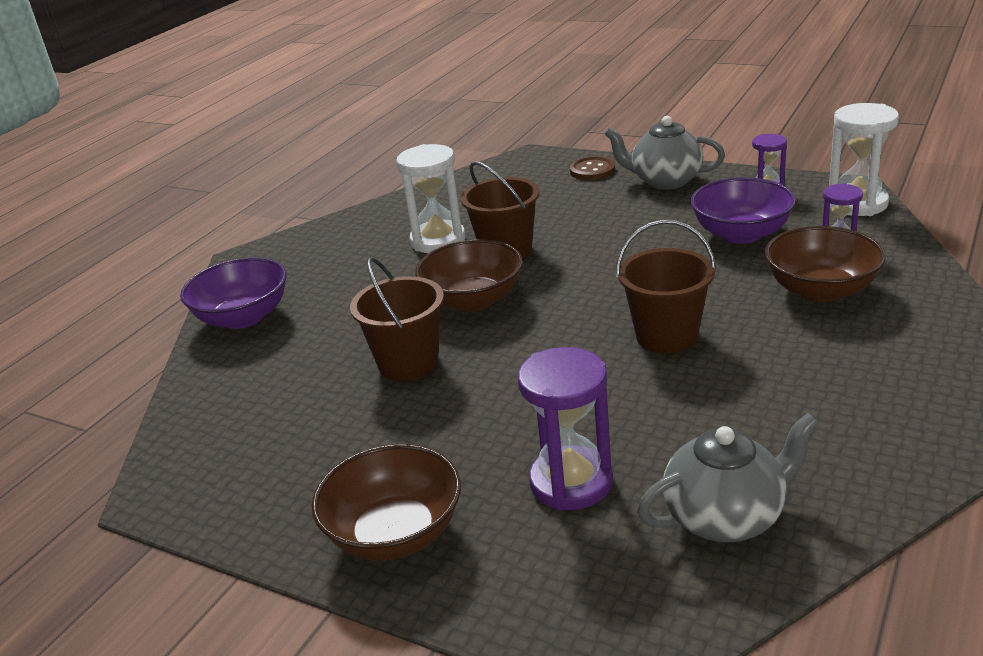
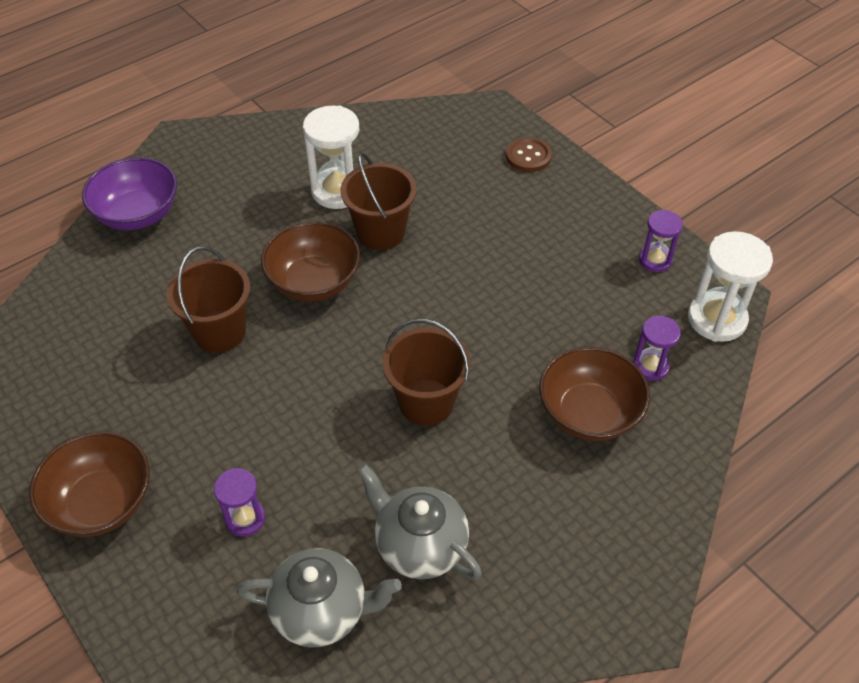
camera: 20 degrees right, 20 degrees up
(571, 482) = (245, 519): purple hourglass -> purple hourglass, size x0.59
(665, 181) = (578, 203): grey teapot -> grey teapot (419, 545)
(741, 234) = (584, 308): purple bowl -> none

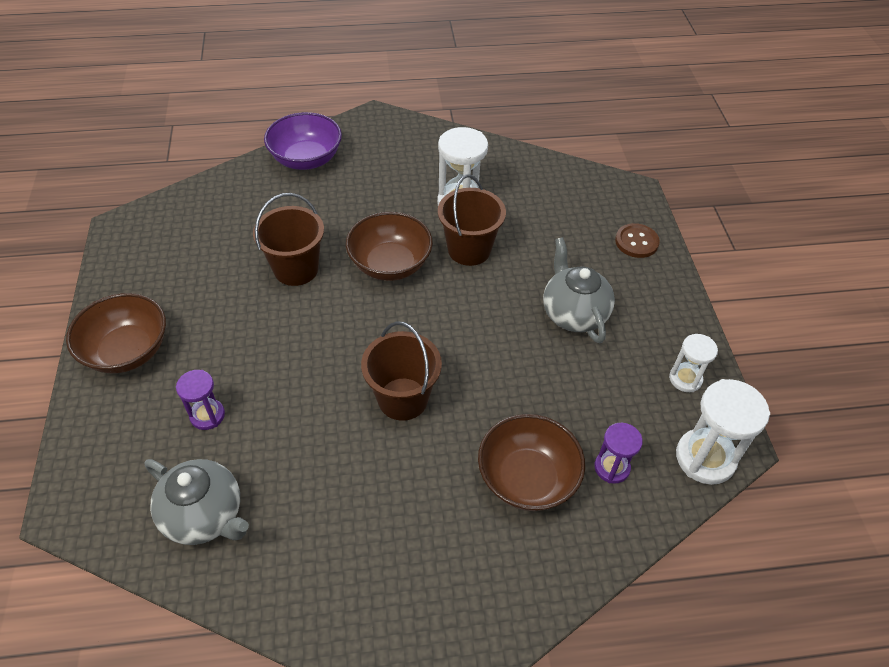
camera: 30 degrees right, 0 degrees up
(419, 545) = (311, 508): grey teapot -> grey teapot (573, 313)
(655, 260) = (685, 379): purple hourglass -> white hourglass

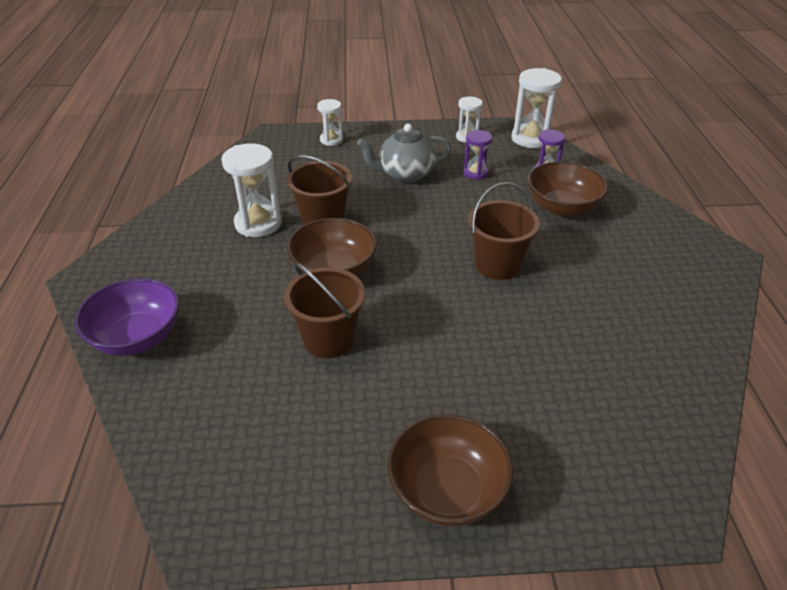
camera: 85 degrees left, 10 degrees down
(205, 516) = (645, 390): grey teapot -> none
(207, 415) = (532, 400): purple hourglass -> purple hourglass (475, 173)
(636, 242) = (331, 140): brown button -> white hourglass

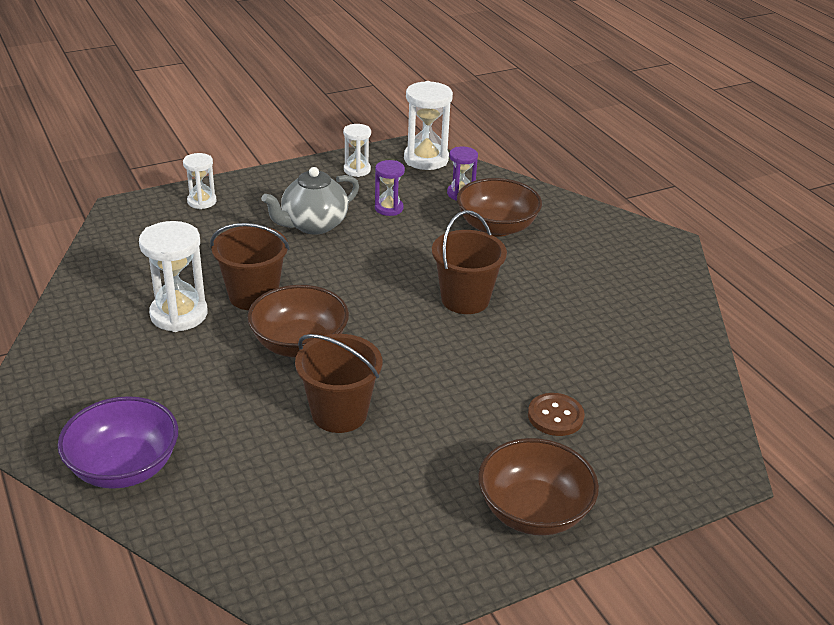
camera: 25 degrees left, 5 degrees down
(522, 398) = (555, 416): none -> brown button

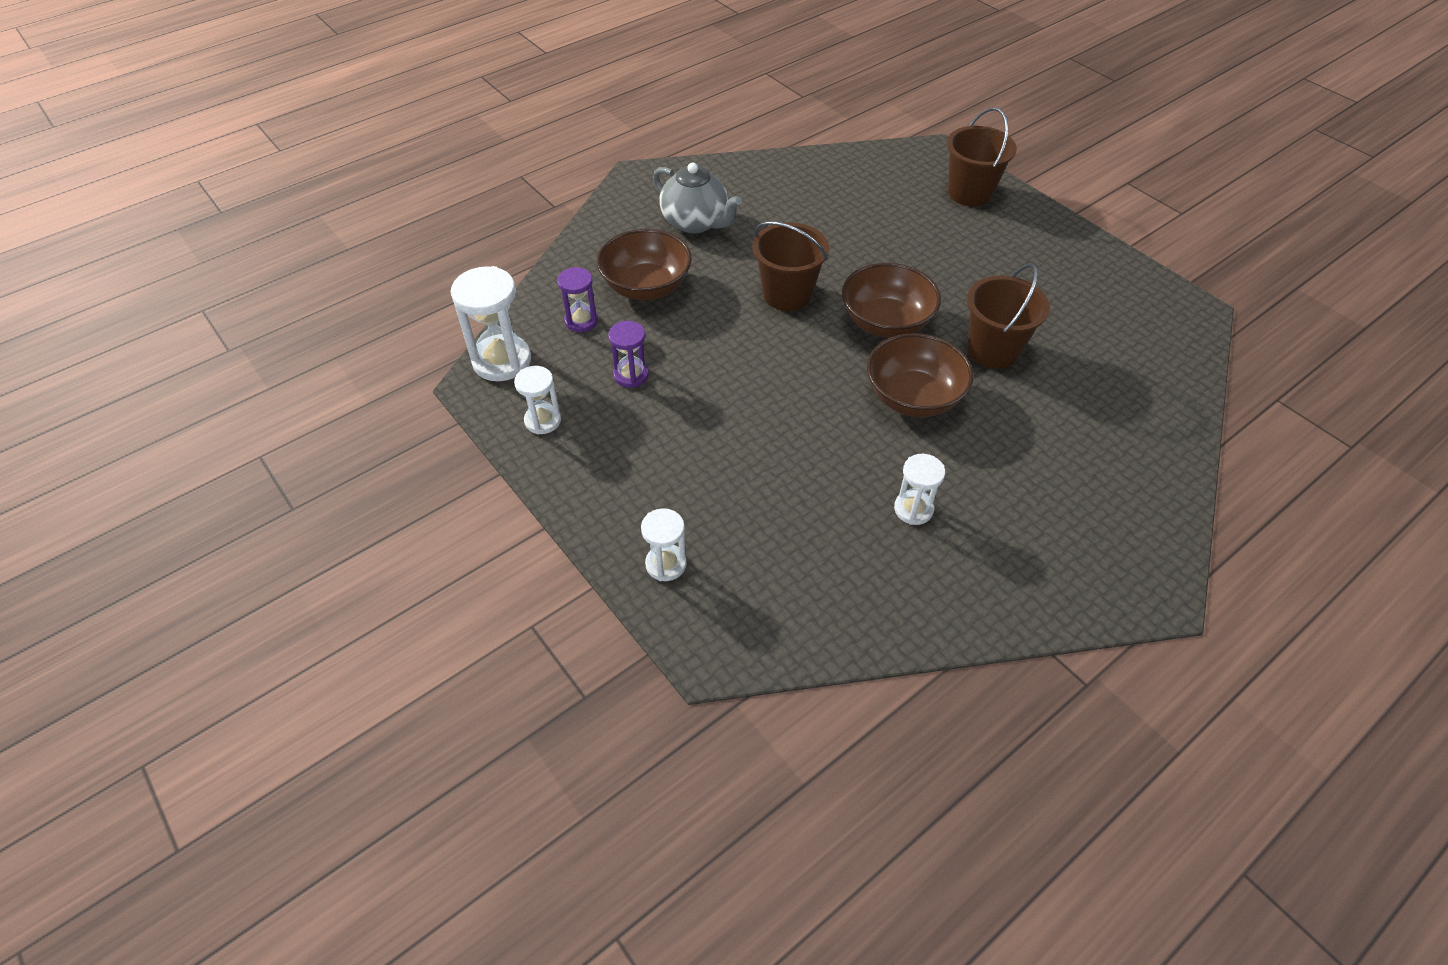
camera: 100 degrees left, 15 degrees up
(124, 467) = (1147, 477): purple bowl -> none
(179, 314) = (913, 509): white hourglass -> white hourglass, size x0.59
(253, 295) = (850, 454): brown bucket -> brown bucket (969, 193)
(313, 225) = (689, 435): grey teapot -> grey teapot (696, 222)
(533, 511) = (1032, 232): brown bowl -> brown bowl (886, 322)
(555, 416) = (923, 228): brown button -> none

